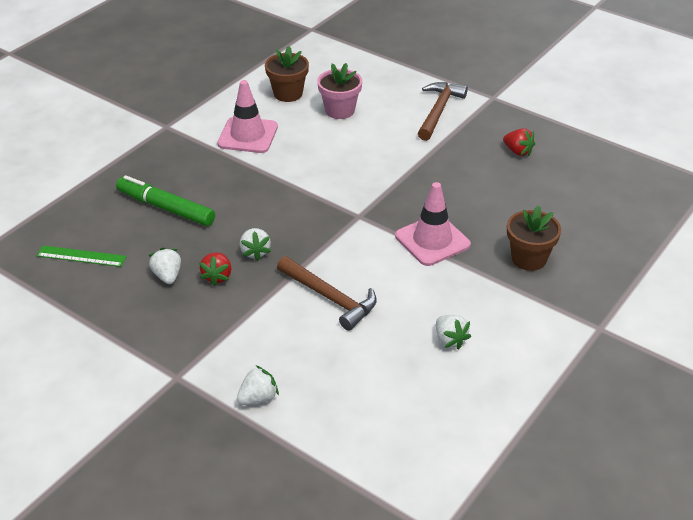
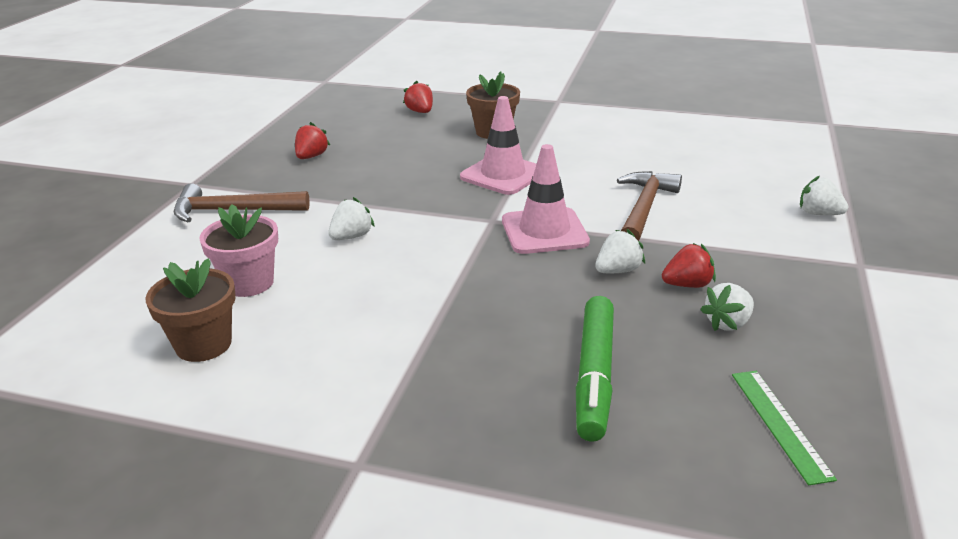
camera: 110 degrees left, 10 degrees down
(248, 135) = (351, 352): pink traffic cone -> pink traffic cone (544, 231)
(450, 340) = (635, 147): white strawberry -> white strawberry (351, 237)
(600, 225) = (420, 112): none -> red strawberry

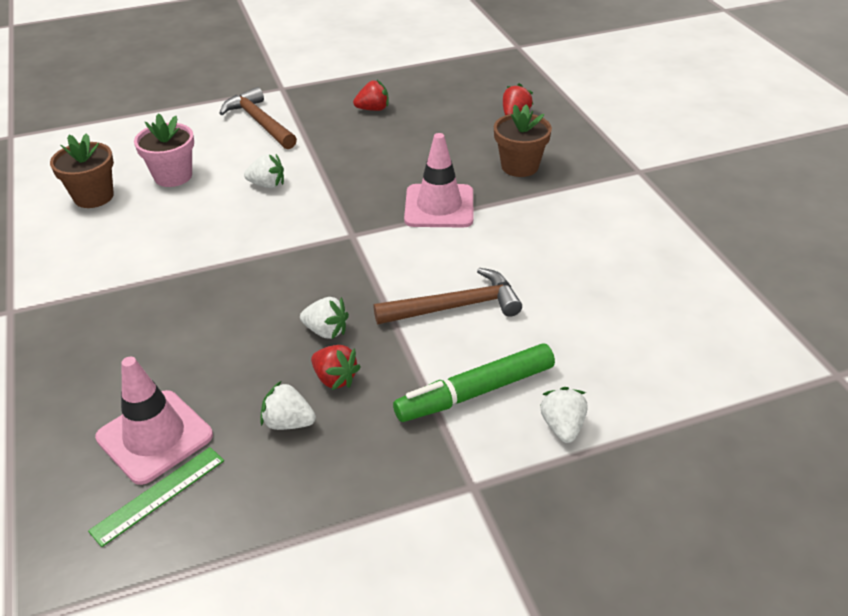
camera: 55 degrees right, 10 degrees up
(544, 231) = (358, 268): pink traffic cone -> pink traffic cone (154, 436)
(595, 375) = (163, 374): green marker -> green marker (475, 392)

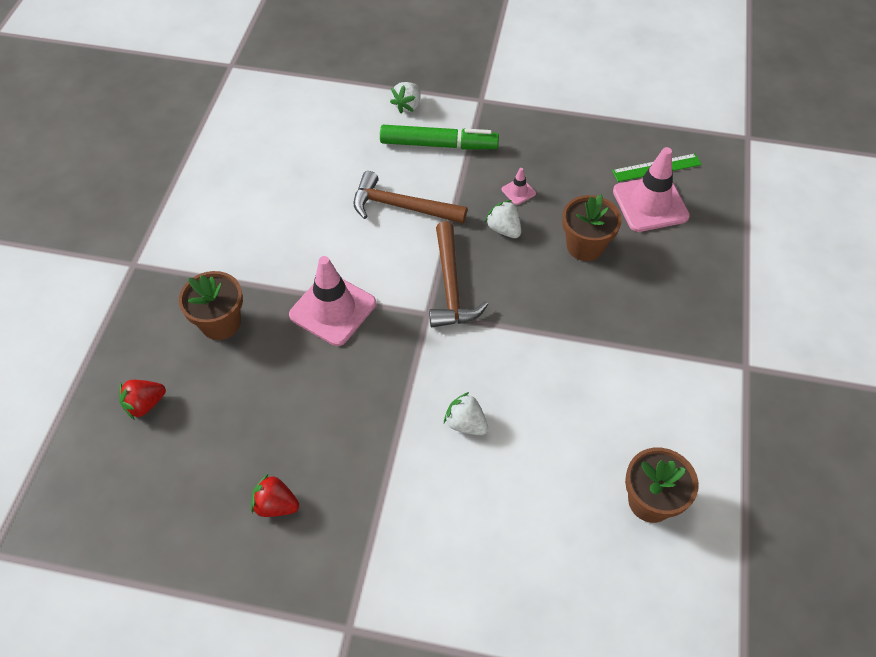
camera: 150 degrees left, 15 degrees up
(173, 176) = (556, 493): pink flower pot -> none
(222, 352) = (585, 246): none -> brown flower pot
(259, 122) = (418, 553): brown hammer -> brown hammer (451, 286)
(288, 422) = (563, 176): white strawberry -> none
(335, 379) = (518, 191): red strawberry -> pink traffic cone

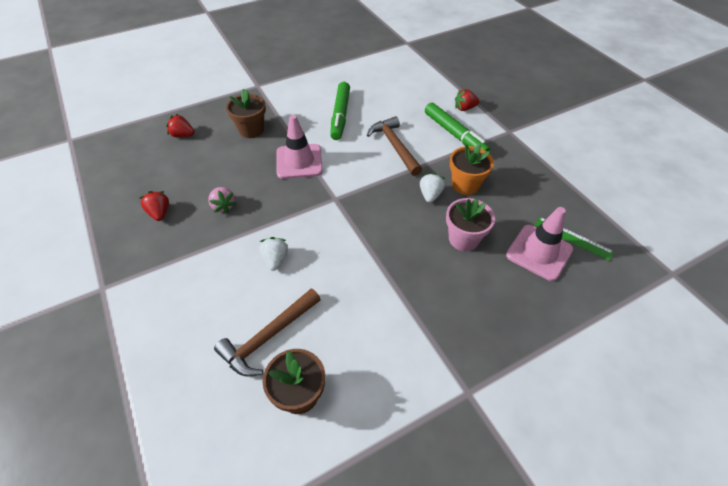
camera: 50 degrees right, 5 degrees down
(294, 219) = (340, 115): none -> green marker
(332, 429) = (223, 206): none -> pink strawberry
(407, 106) = (464, 108): white strawberry -> red strawberry
(451, 286) = (364, 197): brown hammer -> brown hammer (268, 337)
(518, 191) = (465, 185): pink traffic cone -> orange flower pot
(585, 246) = (463, 239): brown flower pot -> pink flower pot

